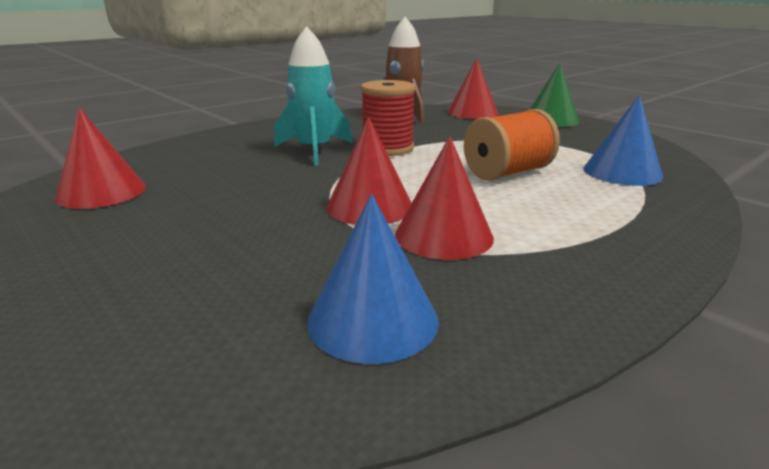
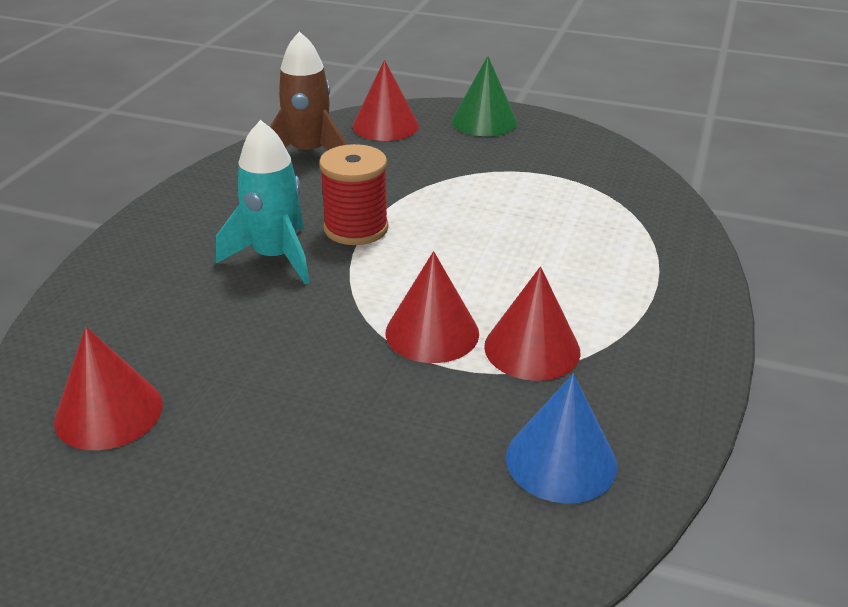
camera: 30 degrees left, 10 degrees up
(507, 172) = (513, 236): orange spool -> none
(622, 172) = (612, 205): blue cone -> none

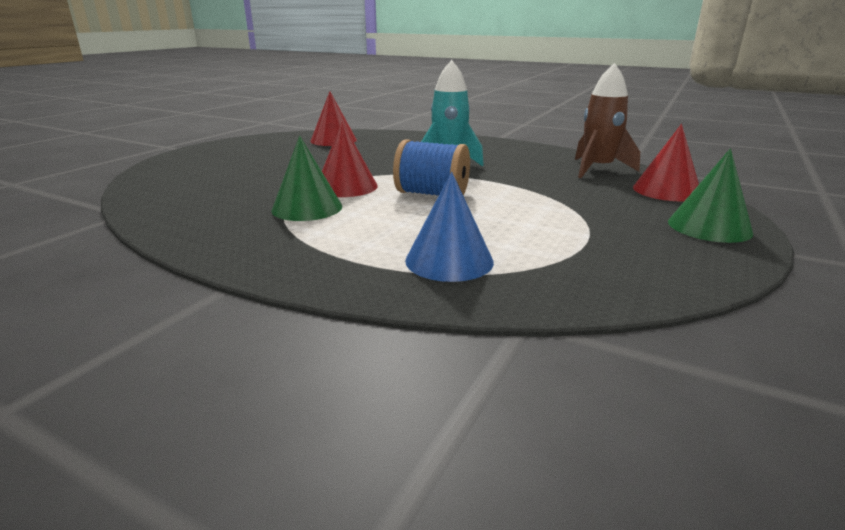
camera: 100 degrees right, 10 degrees down
(356, 228) = (480, 176): red spool -> none
(442, 259) = (432, 194): none -> blue spool
(532, 348) = (307, 208): red cone -> green cone
(561, 460) = (201, 204): blue cone -> blue cone (449, 260)

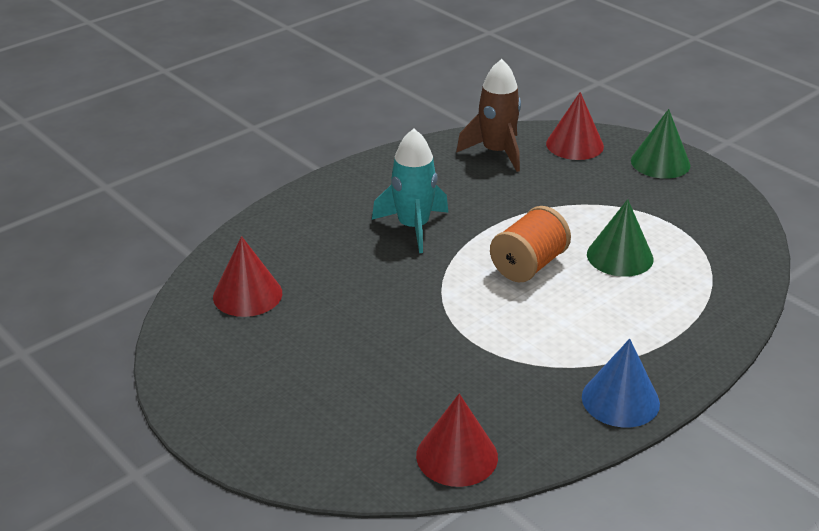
camera: 70 degrees left, 10 degrees up
(307, 208) = (537, 348): green cone -> green cone (620, 256)
(346, 187) = (478, 314): red cone -> red cone (457, 456)
(432, 194) = (528, 265): blue spool -> orange spool
(449, 260) = (687, 292): blue cone -> blue cone (620, 400)

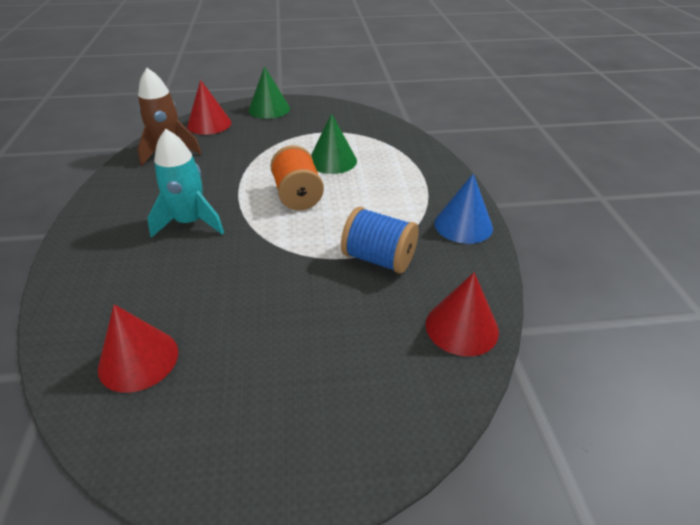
camera: 55 degrees left, 5 degrees up
(494, 363) = (379, 259): none -> blue spool

